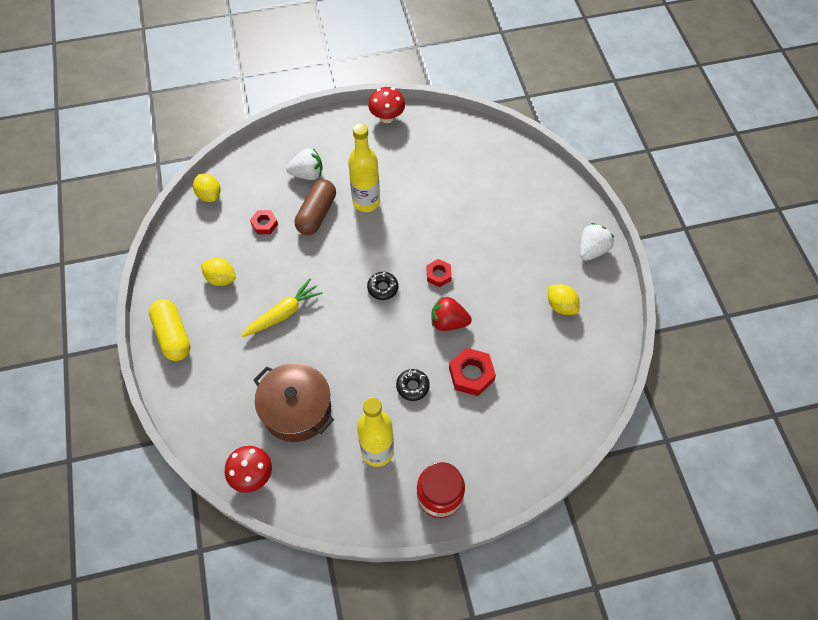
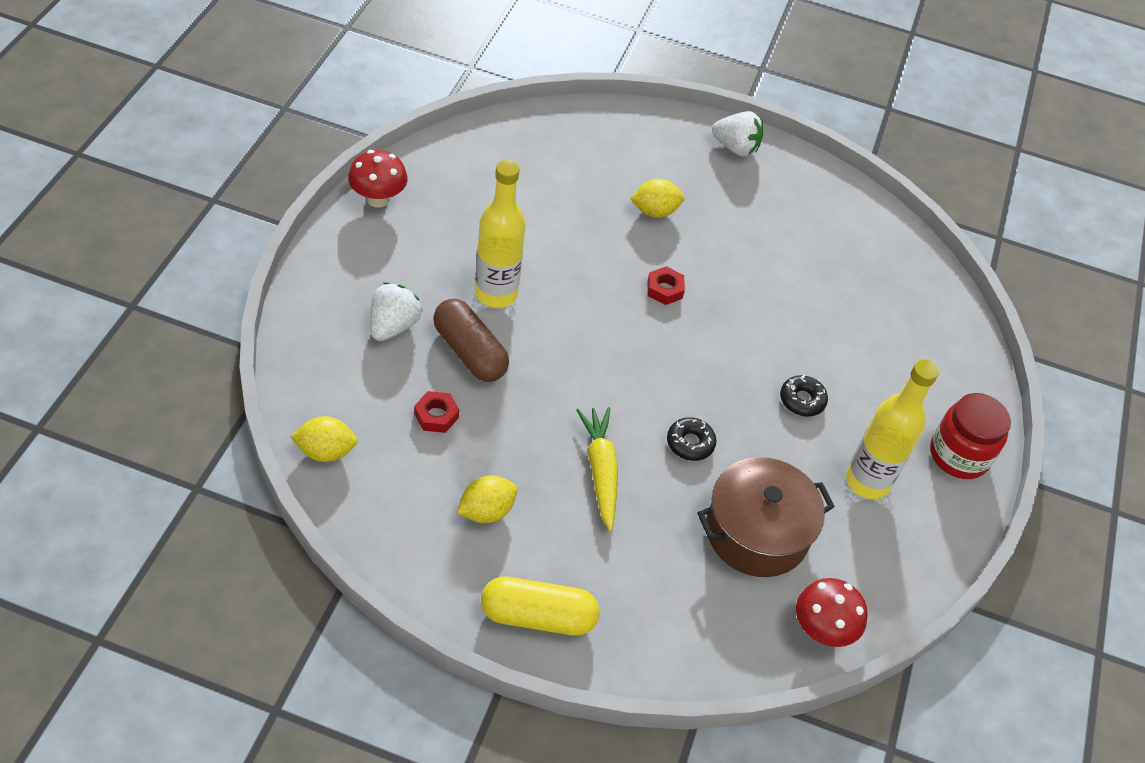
camera: 65 degrees left, 10 degrees down
(383, 288) = (642, 350): black donut -> black donut (690, 443)
(448, 322) = (737, 318): red strawberry -> none
(471, 374) = (822, 339): red nut -> none
(561, 306) = (788, 214): yellow lemon -> yellow lemon (655, 211)
(592, 250) = (735, 148): white strawberry -> white strawberry turned 135 degrees clockwise

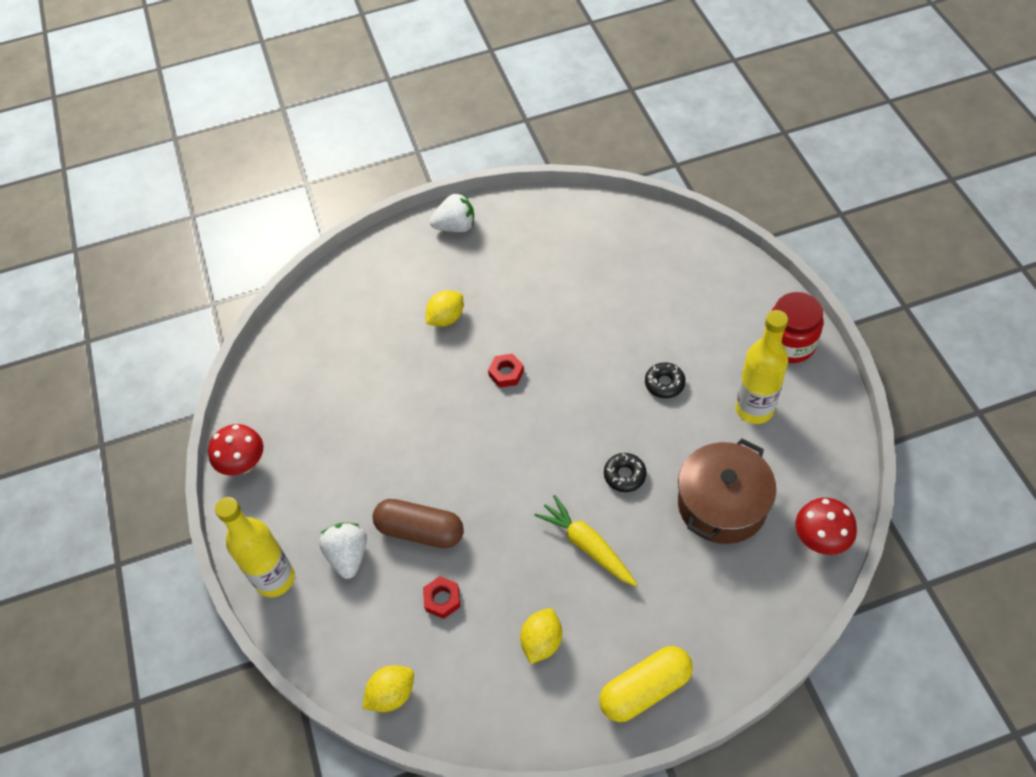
camera: 25 degrees left, 5 degrees up
(496, 294) = (396, 470): yellow bottle -> yellow bottle (275, 579)

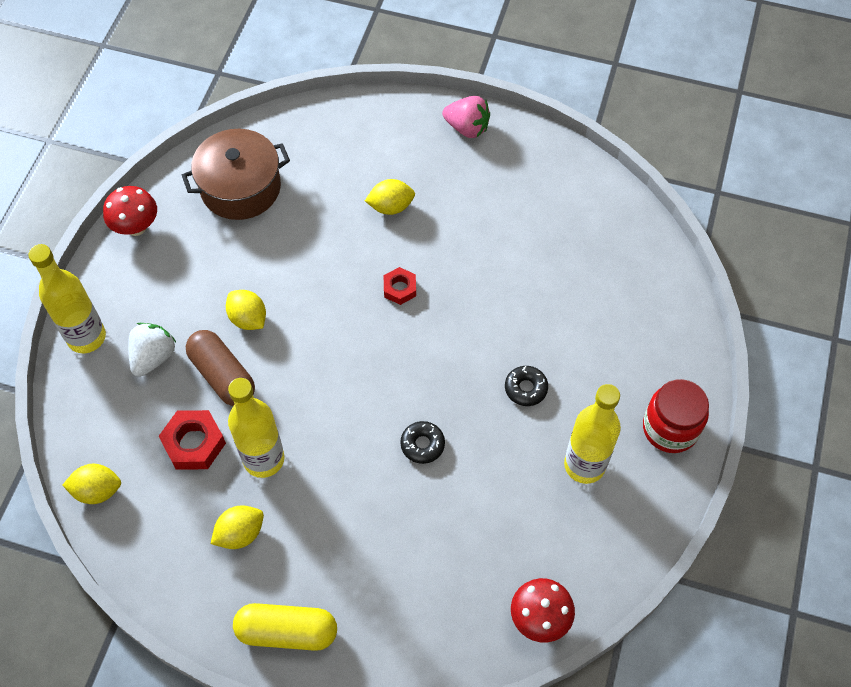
camera: 30 degrees right, 5 degrees up
(403, 473) = (248, 319): none -> yellow lemon
(442, 599) = (194, 443): red nut -> red nut, size x1.60
(456, 226) = (467, 128): white strawberry -> pink strawberry
(510, 572) = (264, 459): none -> yellow bottle
(587, 545) = (341, 482): yellow carrot -> none
(722, 504) = (482, 527): brown pot -> brown pot (240, 187)

